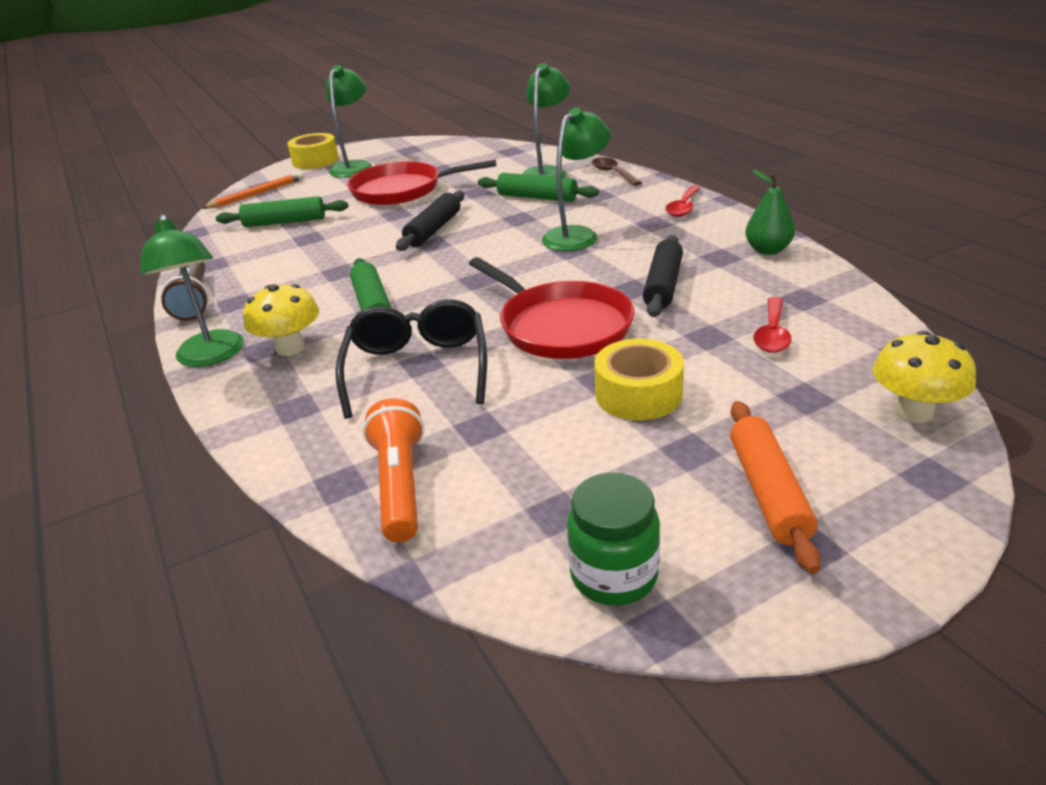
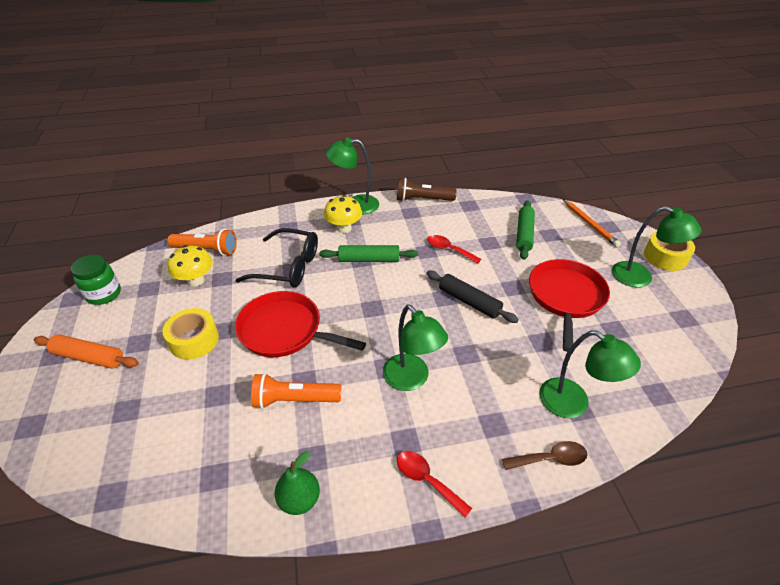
camera: 105 degrees right, 10 degrees up
(537, 197) = (507, 377): green rolling pin -> none
(561, 326) = (284, 330): red pan -> red pan turned 45 degrees clockwise
(663, 285) = (294, 400): black rolling pin -> orange flashlight
(772, 334) = (190, 429): red spoon -> red spoon (449, 249)
(913, 412) = (68, 453): yellow mushroom -> yellow mushroom (196, 280)

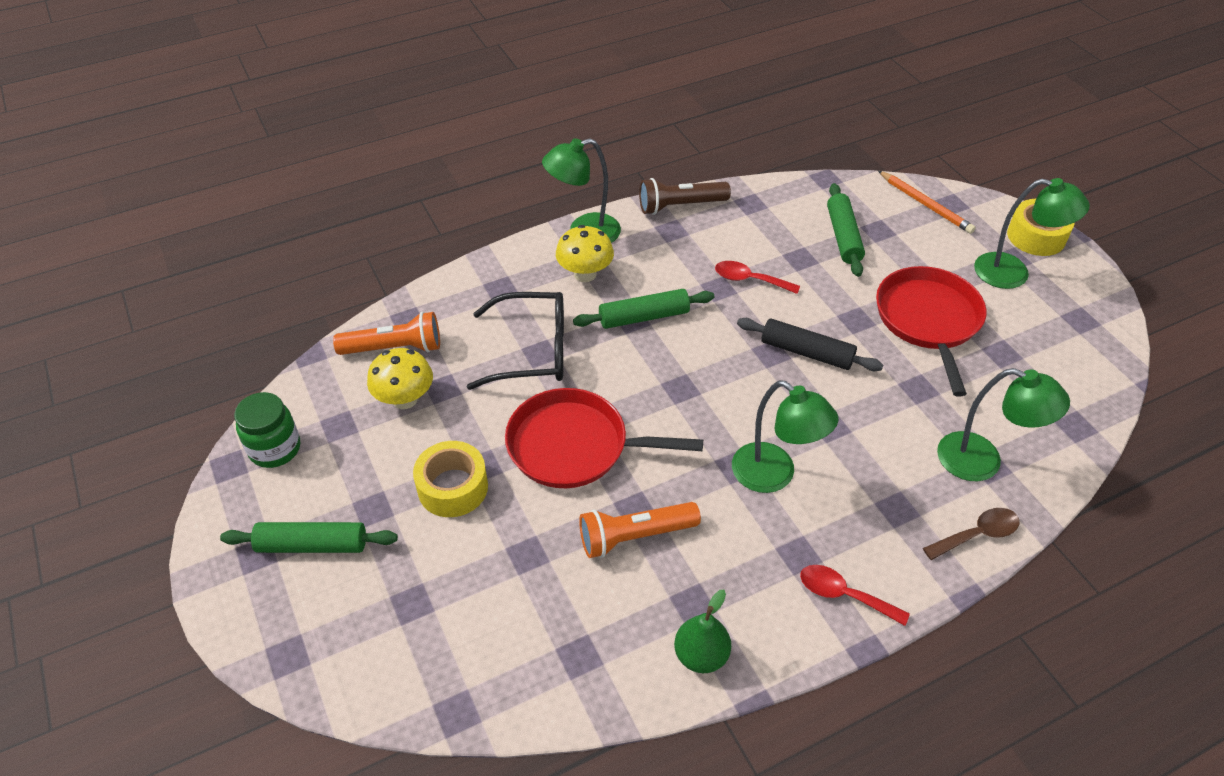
camera: 15 degrees left, 5 degrees up
(89, 357) = (312, 545): orange rolling pin -> green rolling pin

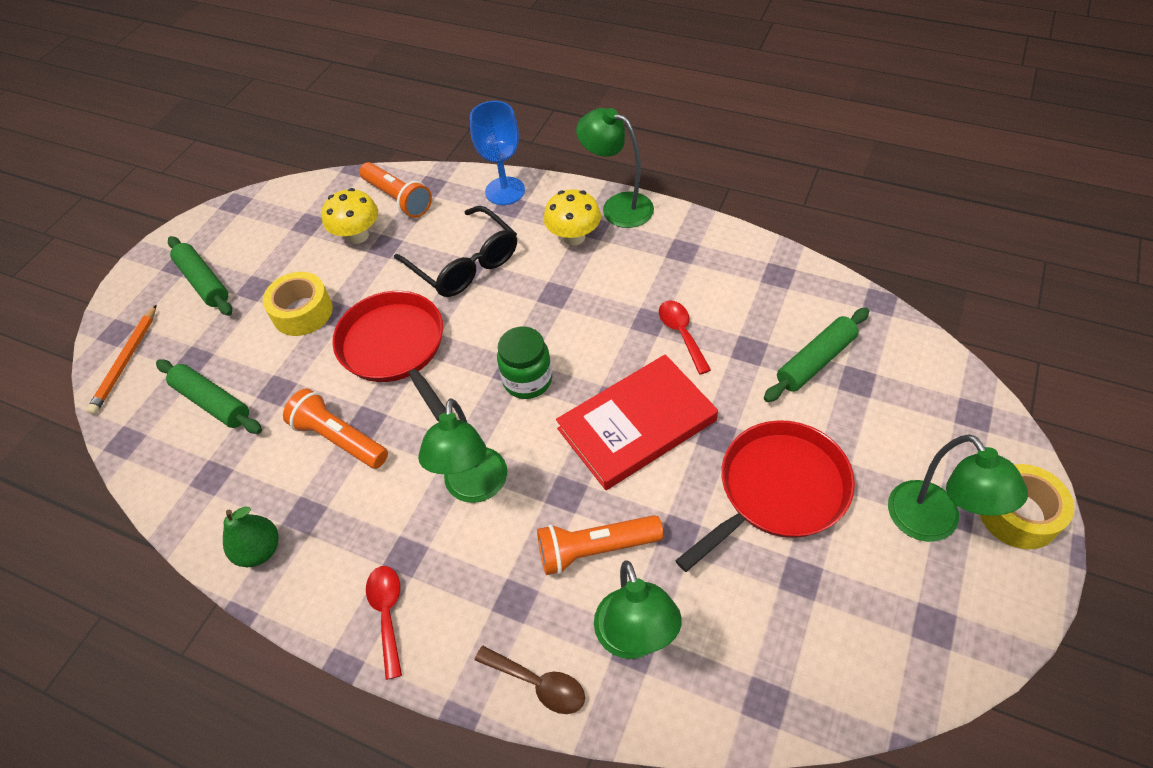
camera: 55 degrees right, 5 degrees up
(275, 449) = (264, 211): green jar -> green jar (527, 380)
(480, 280) = (505, 191): none -> blue goblet
(644, 317) = (565, 299): green rolling pin -> green rolling pin (213, 402)
(680, 206) = (718, 236): brown flashlight -> none
(807, 352) = (636, 424): black rolling pin -> red book
(893, 438) = (595, 549): none -> orange flashlight
(925, 204) = (943, 394): orange pencil -> orange pencil (126, 361)

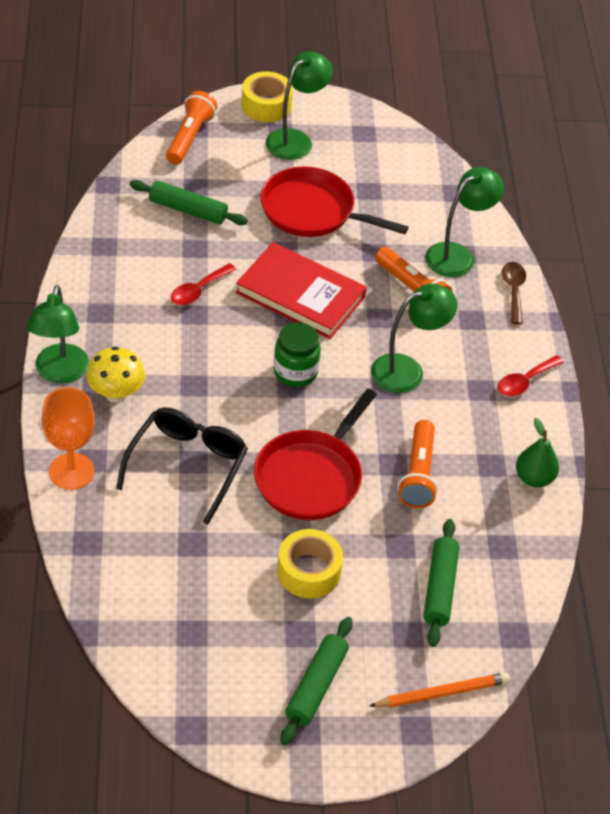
camera: 125 degrees left, 5 degrees down
(358, 235) = (189, 574): yellow mushroom -> none
(398, 198) = (120, 563): orange flashlight -> orange flashlight (190, 137)
(505, 191) = (71, 471): blue goblet -> orange goblet

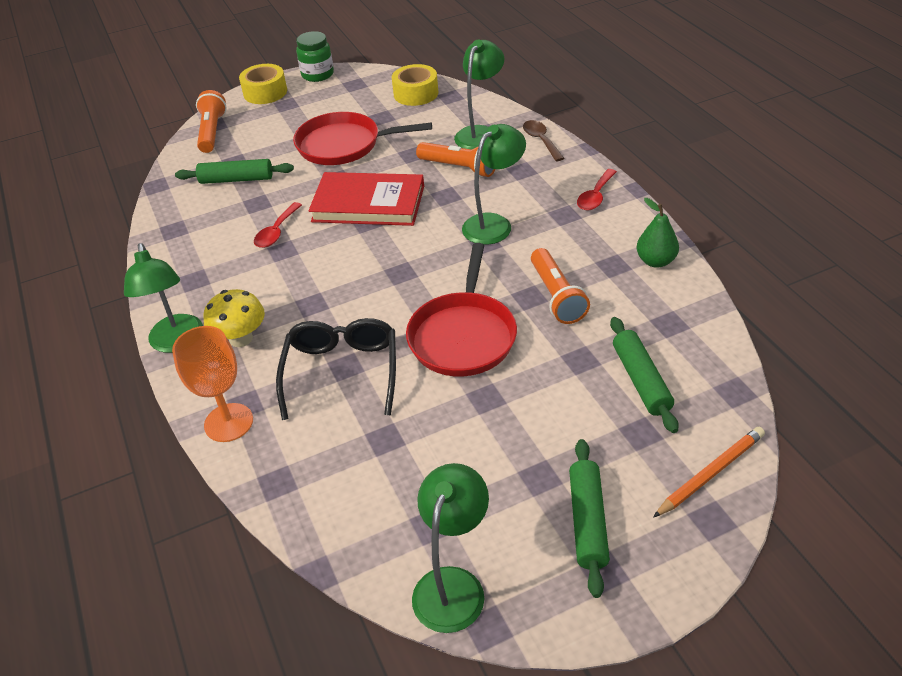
camera: 15 degrees left, 5 degrees down
(295, 139) = (302, 105): green lamp -> green lamp (453, 585)
(295, 372) = (398, 260): green jar -> green jar (317, 75)
(309, 571) = (512, 417): yellow tape -> yellow tape (416, 93)

